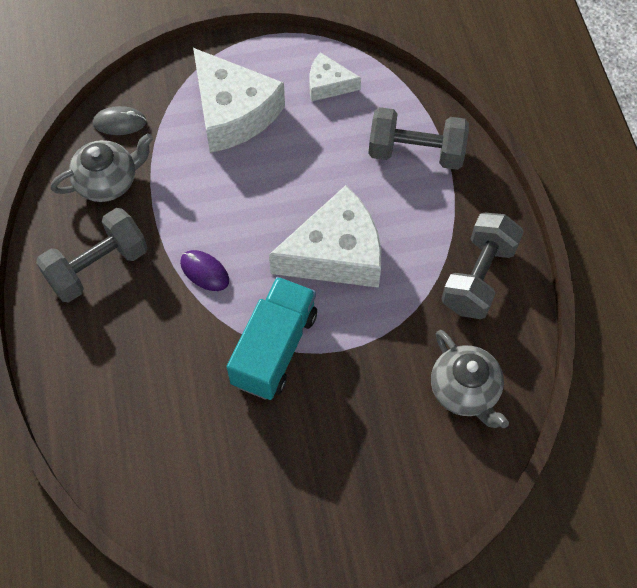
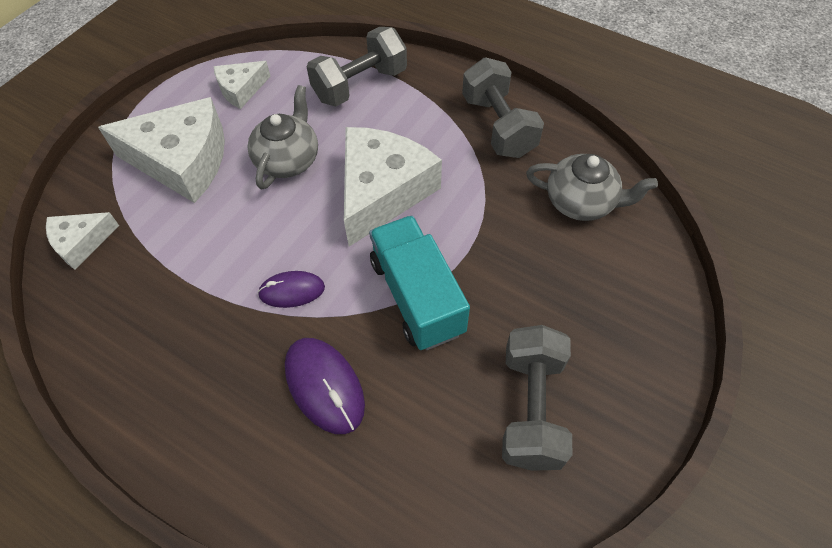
camera: 45 degrees left, 5 degrees down
(98, 267) = (187, 370): grey dumbbell -> grey dumbbell (531, 408)
(108, 182) = (120, 295): grey teapot -> grey teapot (288, 160)
(119, 122) = (81, 242): grey mouse -> white cheese
(160, 351) = (324, 386): none -> purple mouse

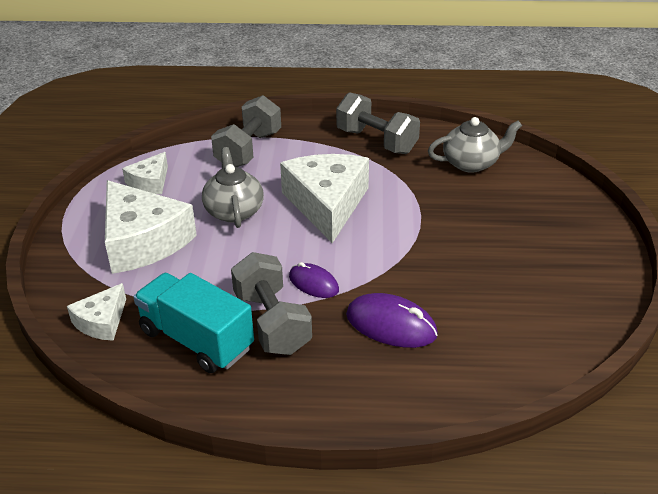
camera: 30 degrees left, 20 degrees down
(182, 161) = (143, 241): white cheese -> white cheese turned 75 degrees clockwise
(292, 291) = (313, 283): purple mouse -> purple mouse turned 75 degrees clockwise
(417, 296) = (409, 251): turquoise truck -> turquoise truck (196, 340)
(531, 408) = (540, 278): grey dumbbell -> grey dumbbell (272, 322)

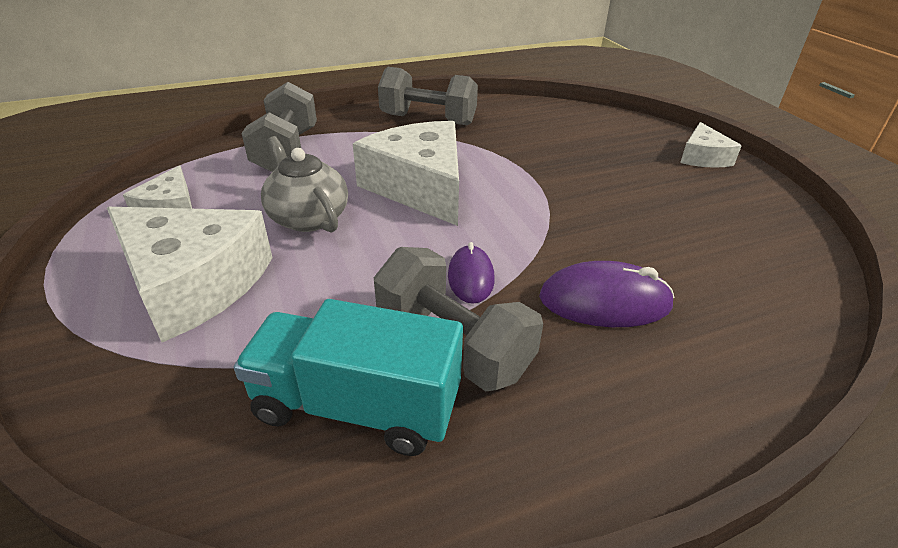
camera: 25 degrees left, 0 degrees up
(102, 322) = (176, 427): white cheese -> white cheese (703, 157)
(313, 283) = (470, 277): purple mouse -> purple mouse turned 75 degrees clockwise
(471, 163) = (539, 122): grey teapot -> none

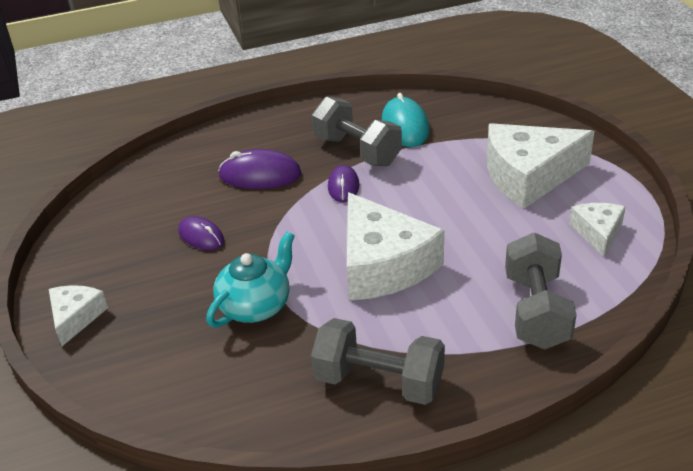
camera: 175 degrees left, 0 degrees up
(193, 283) = (528, 176): white cheese -> white cheese turned 45 degrees counterclockwise
(308, 217) = (474, 228): grey teapot -> none
(357, 406) = (405, 126): turquoise truck -> turquoise mouse
(540, 160) = (256, 306): none -> turquoise teapot
(635, 219) = (201, 236): none -> purple mouse

